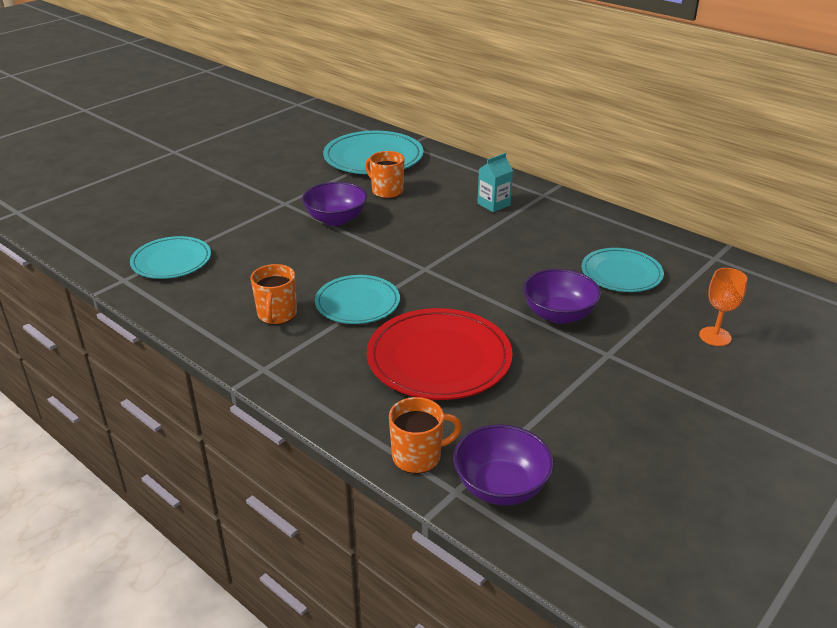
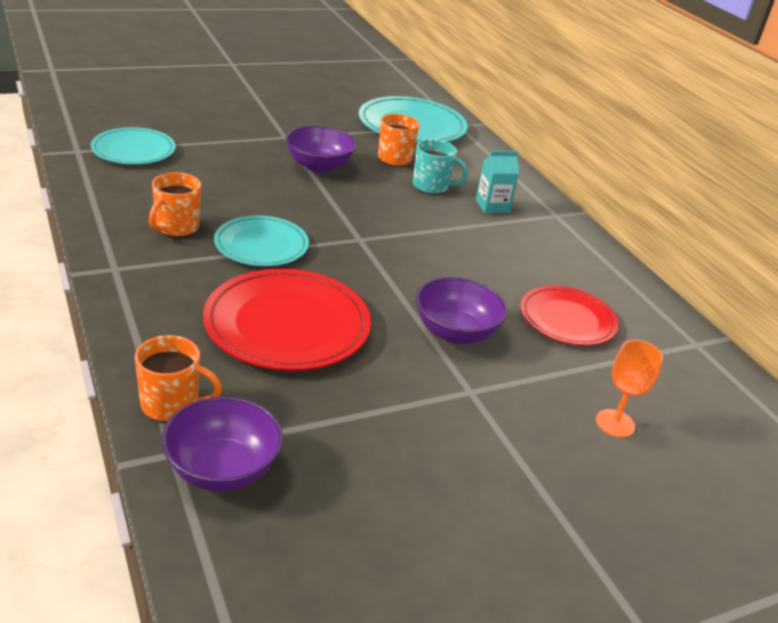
camera: 20 degrees right, 0 degrees up
(436, 205) = (431, 187): none -> turquoise mug
(621, 273) = (567, 319): turquoise plate -> red plate

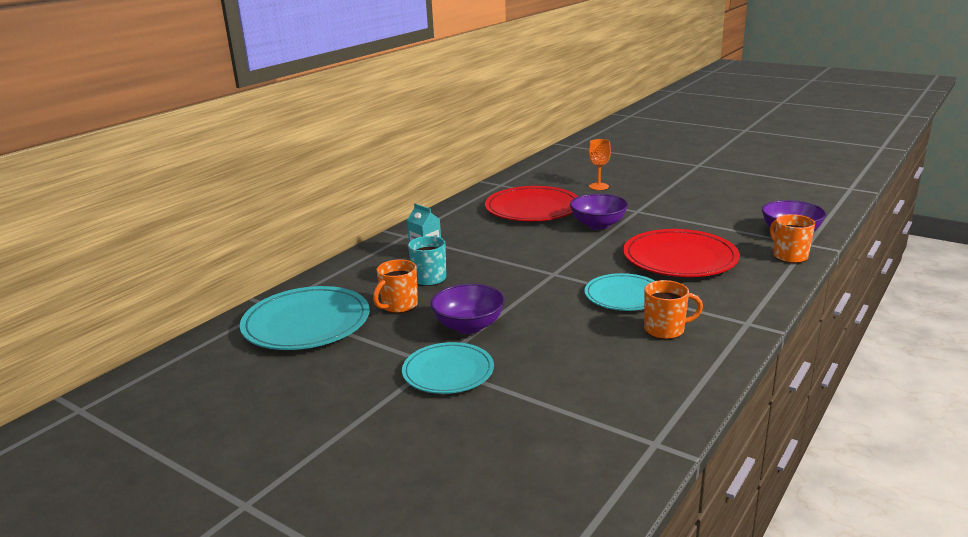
camera: 115 degrees left, 10 degrees down
(133, 150) = (597, 416): turquoise plate -> turquoise plate (448, 372)
(567, 319) = (532, 208): red plate -> red plate, size x1.56

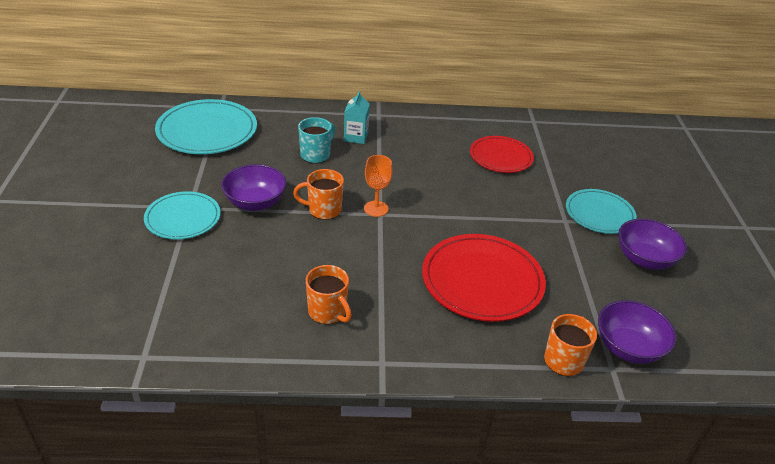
camera: 50 degrees right, 15 degrees up
(399, 306) = (261, 158): orange mug -> orange mug (323, 210)
(532, 208) = (501, 157): red plate -> red plate, size x0.64
(598, 186) = (598, 178): orange goblet -> orange goblet (376, 208)
(598, 225) = (505, 206): purple bowl -> purple bowl (644, 259)
(624, 296) = (372, 268): turquoise plate -> turquoise plate (599, 214)

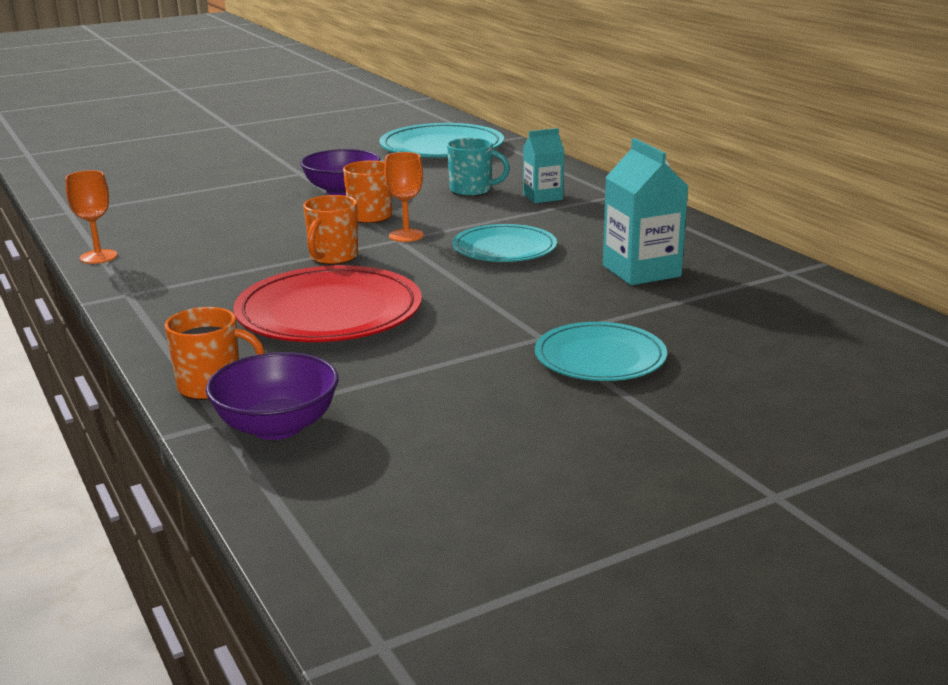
camera: 65 degrees right, 15 degrees down
(183, 218) = (280, 175): turquoise plate -> turquoise plate (504, 248)
(285, 362) = (98, 257): none -> orange goblet
(328, 312) = (191, 255): orange mug -> orange mug (333, 257)
(501, 157) = (641, 271): red plate -> turquoise carton
(644, 259) = (521, 409): purple bowl -> none

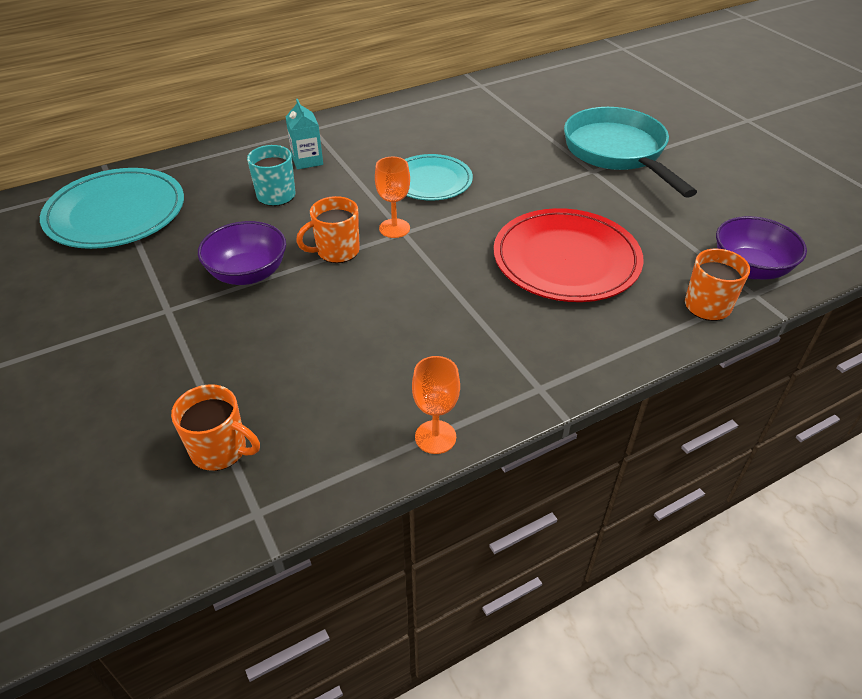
camera: 90 degrees left, 20 degrees up
(333, 257) = (446, 266): orange mug -> orange mug (220, 450)
(600, 357) = (617, 153): turquoise plate -> turquoise pan
(641, 271) = (479, 130): turquoise carton -> none

